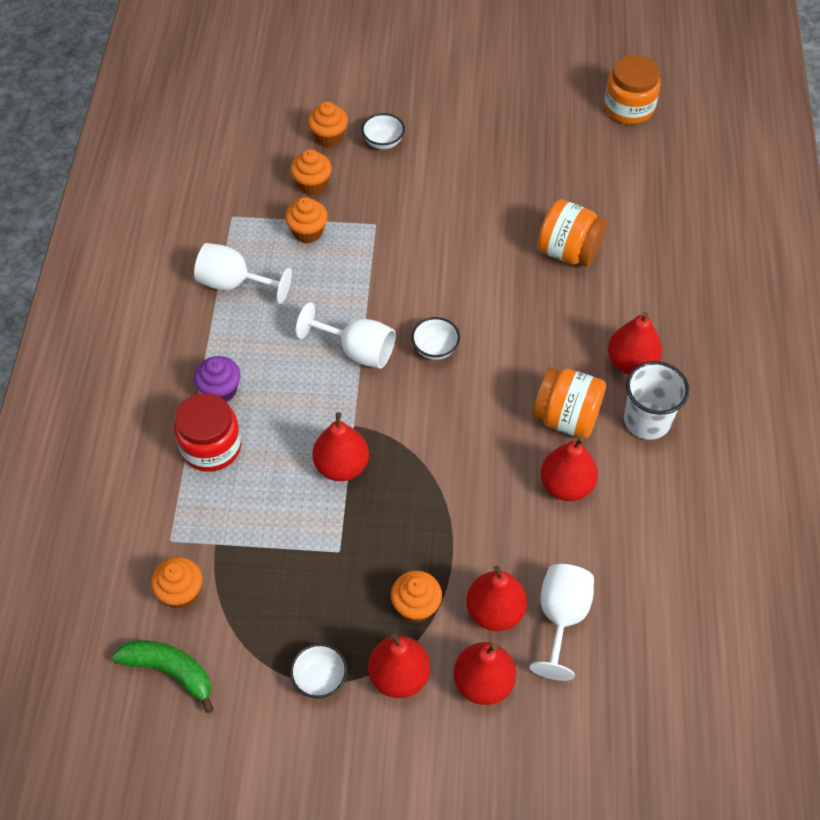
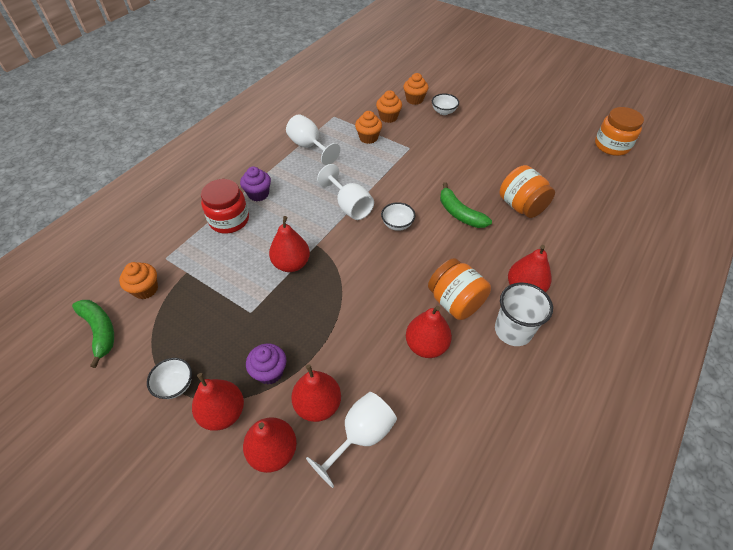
camera: 30 degrees right, 5 degrees down
(416, 606) = (269, 372): orange cupcake -> purple cupcake
(501, 296) = (459, 213): none -> green banana

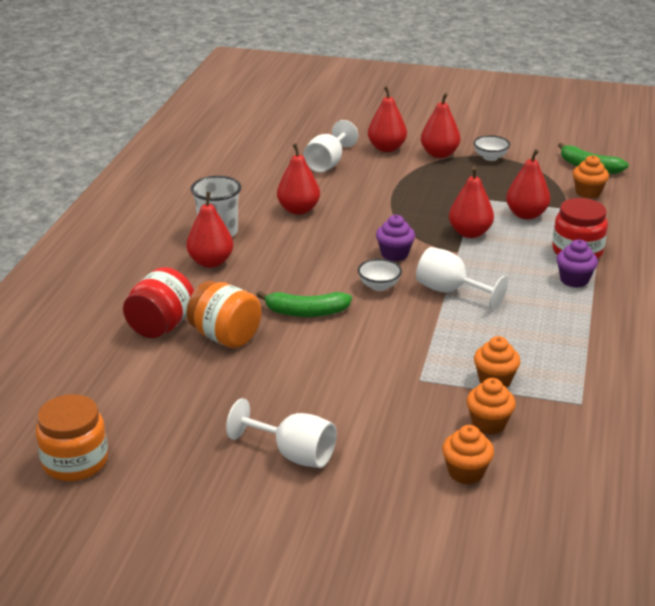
camera: 160 degrees right, 20 degrees down
(269, 372) = (423, 175): purple cupcake -> purple cupcake (394, 254)
(309, 146) = (571, 348): white goblet -> white goblet (293, 454)
(318, 404) = (371, 169): red pear -> red pear (526, 215)
(443, 111) = (397, 459): white bowl -> none
(455, 302) = (282, 239): orange jar -> none
(459, 213) = (306, 312): green banana -> green banana turned 150 degrees clockwise
(567, 227) = (161, 326): none -> red jar

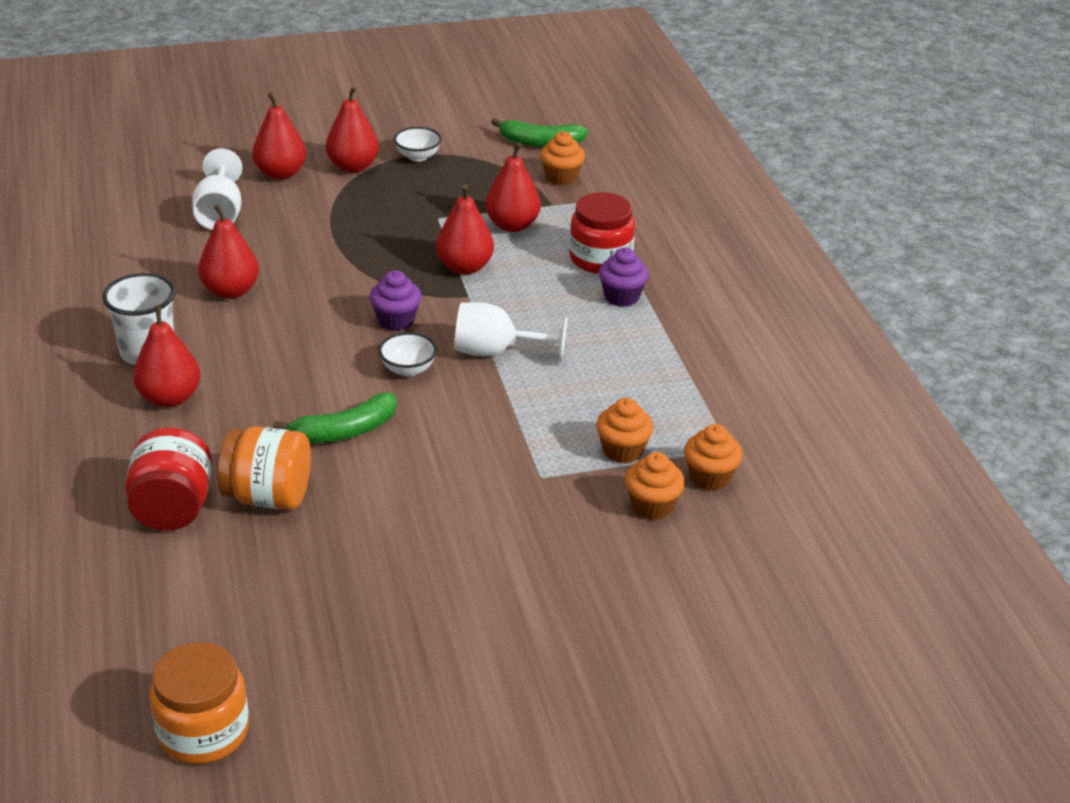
camera: 30 degrees left, 5 degrees up
(293, 454) = (465, 621): white goblet -> none
(466, 472) = (668, 573): orange cupcake -> orange cupcake (710, 477)

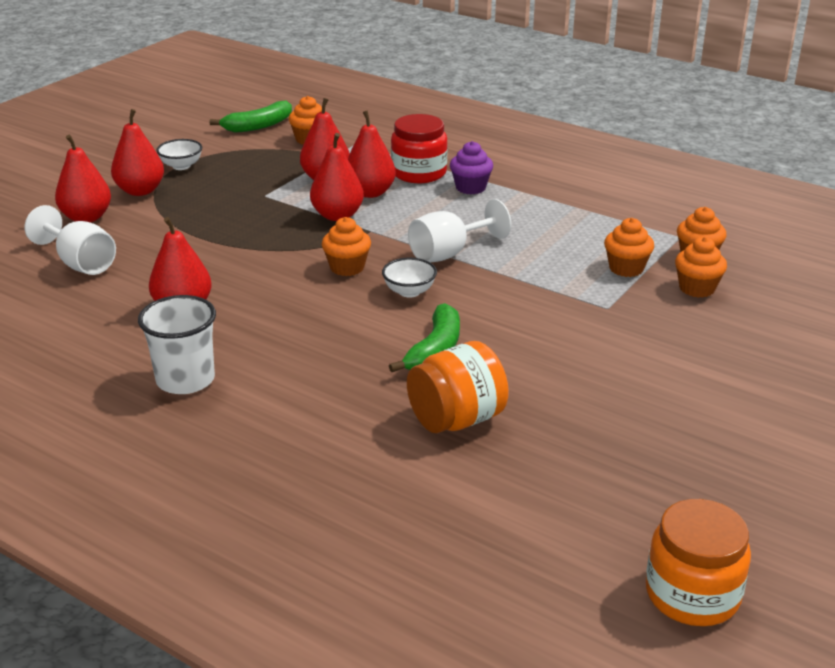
camera: 40 degrees left, 5 degrees down
(170, 398) = (262, 400): red pear -> red pear (370, 192)
(172, 508) = (400, 469): red jar -> none
(396, 320) = (347, 267): purple cupcake -> orange cupcake

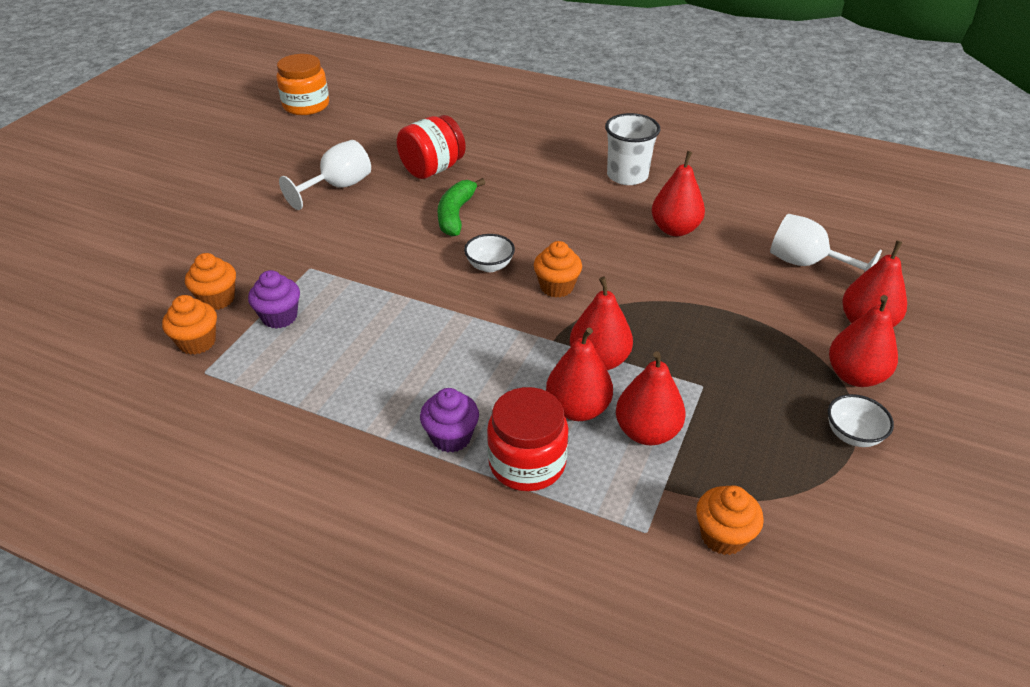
camera: 170 degrees right, 10 degrees up
(258, 126) = (830, 570): green banana -> none
(449, 253) = (461, 316): white goblet -> white goblet (338, 187)
(456, 419) = (432, 169): orange jar -> red jar
(626, 268) = (279, 317): orange cupcake -> purple cupcake

